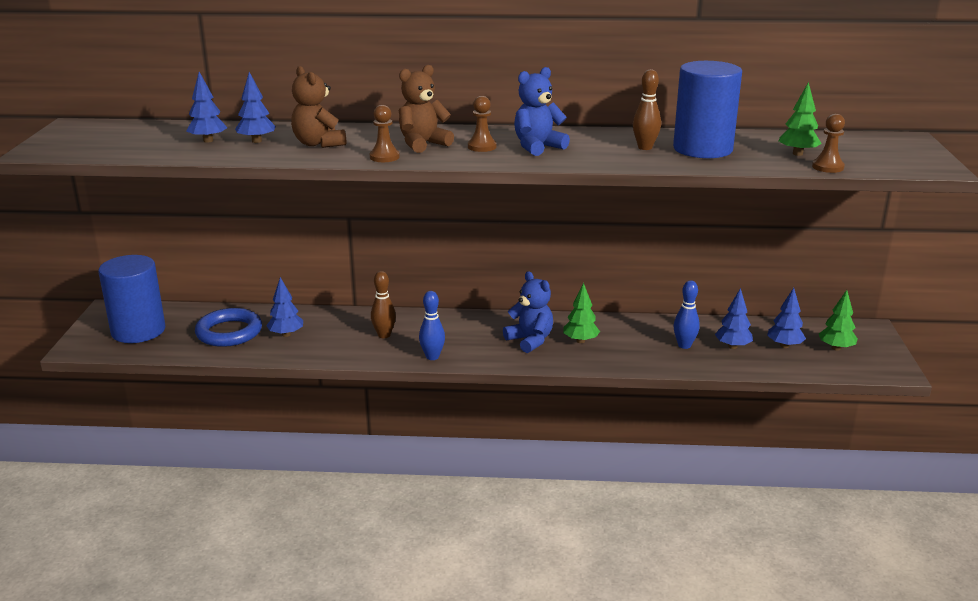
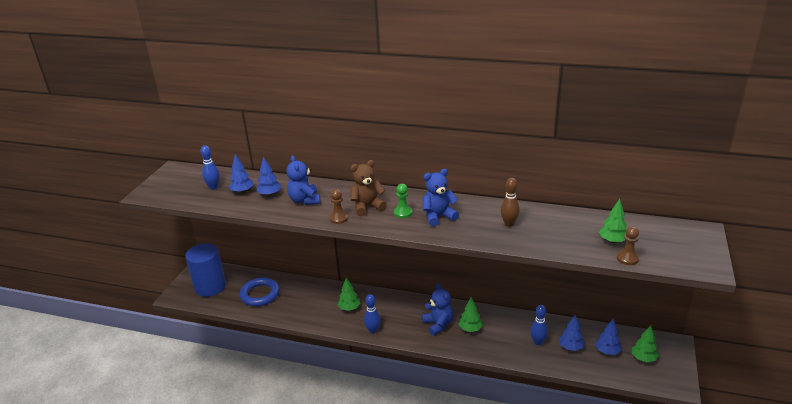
camera: 15 degrees right, 5 degrees up
(155, 139) = (213, 187): none -> blue bowling pin
(286, 334) = (292, 300): blue tree -> none
(318, 144) = (304, 200): brown teddy bear -> blue teddy bear
(384, 335) = (349, 308): brown bowling pin -> green tree
(482, 147) = (403, 213): brown pawn -> green pawn
(702, 149) = (548, 229): blue cylinder -> none

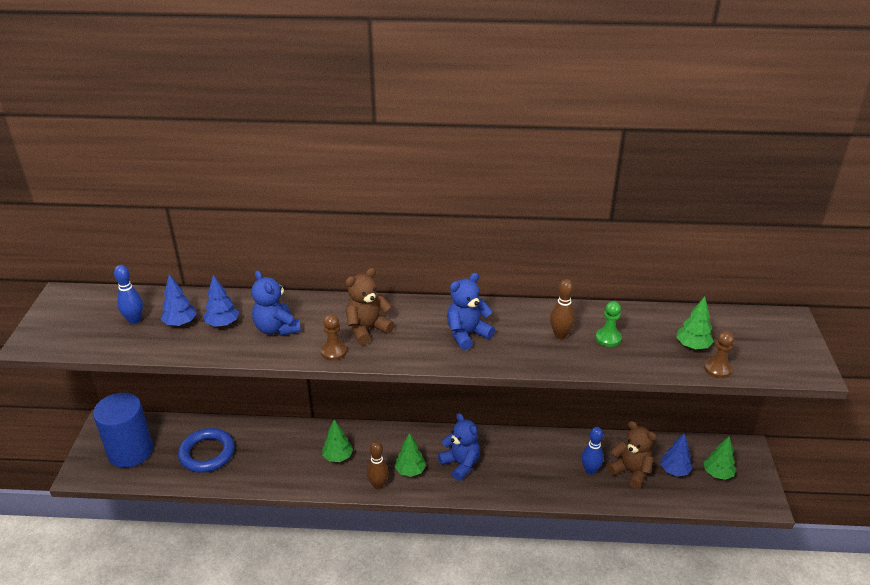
camera: 15 degrees left, 5 degrees up
(373, 330) = (378, 485): blue bowling pin -> brown bowling pin
(403, 213) = (418, 334): green pawn -> green pawn (608, 338)
(470, 329) = (503, 464): green tree -> green tree (410, 471)
(570, 347) = (630, 472): blue tree -> brown teddy bear

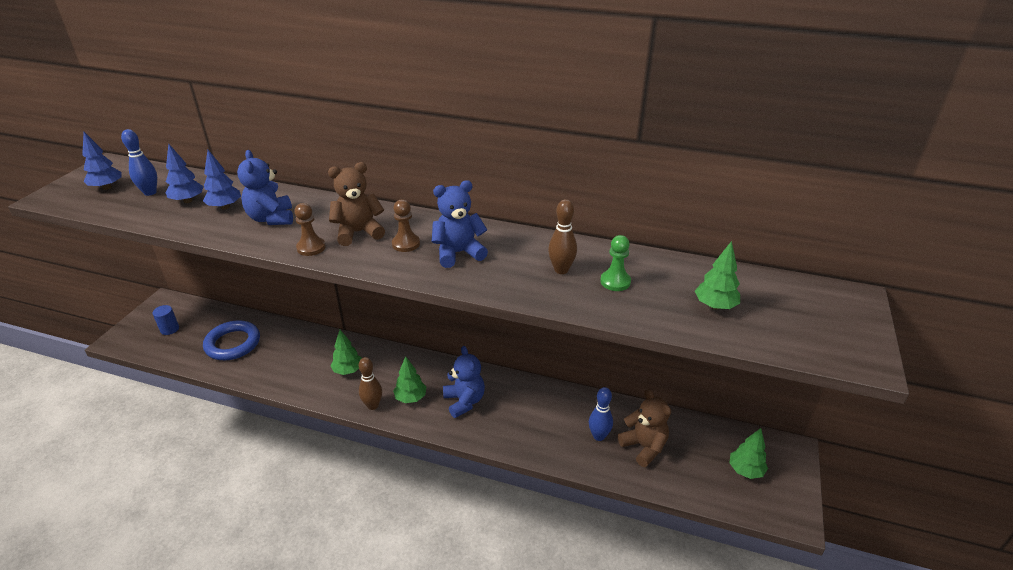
camera: 15 degrees right, 0 degrees up
(130, 451) = (169, 329): blue cylinder -> blue cylinder, size x0.42
(674, 471) = (695, 456): blue tree -> blue tree (107, 187)
(717, 369) = (736, 336): brown pawn -> brown pawn (406, 244)

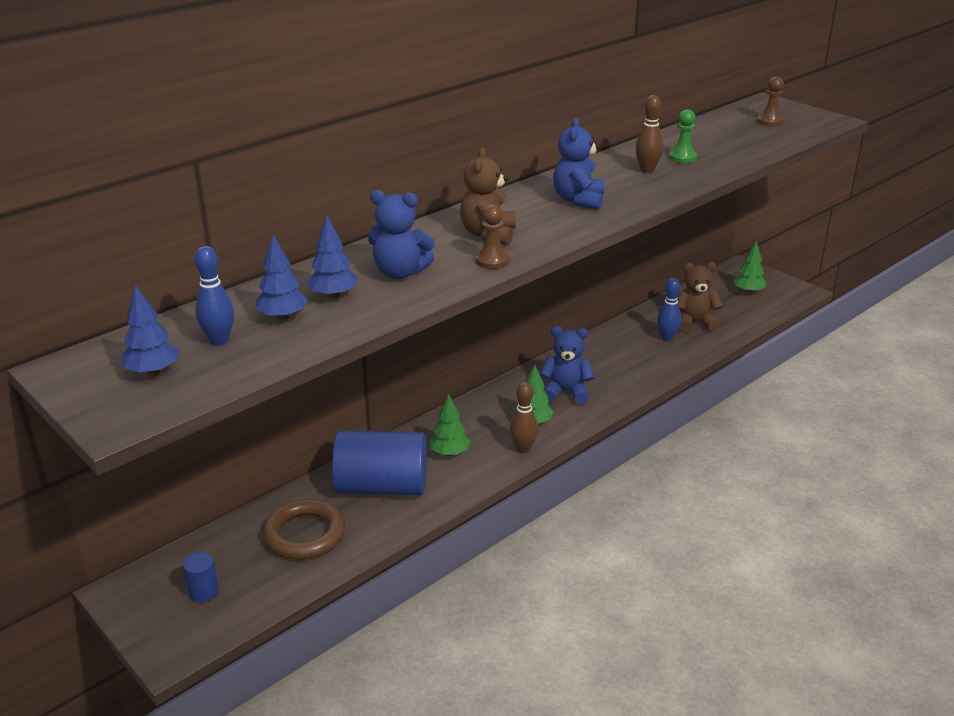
camera: 60 degrees left, 5 degrees down
(233, 344) = (305, 535): blue ring -> brown ring
(295, 355) = (382, 486): none -> blue cylinder
(406, 244) = (536, 218): brown pawn -> brown pawn (770, 122)
(715, 306) = (742, 138): green tree -> none

